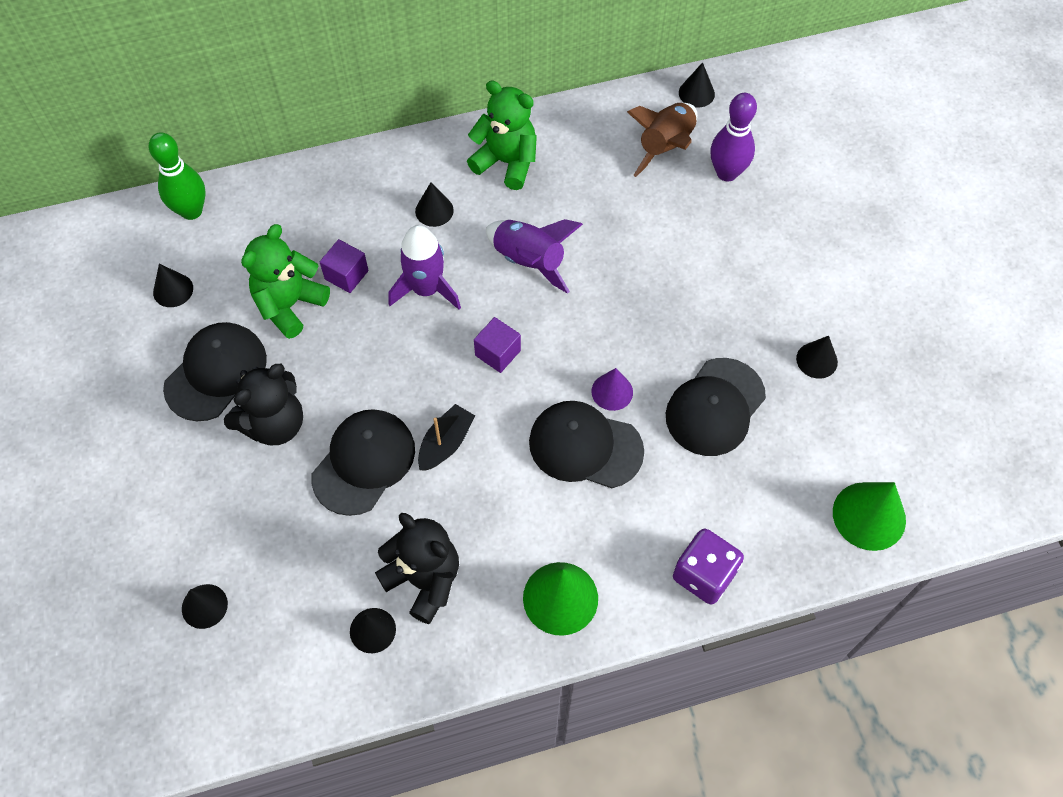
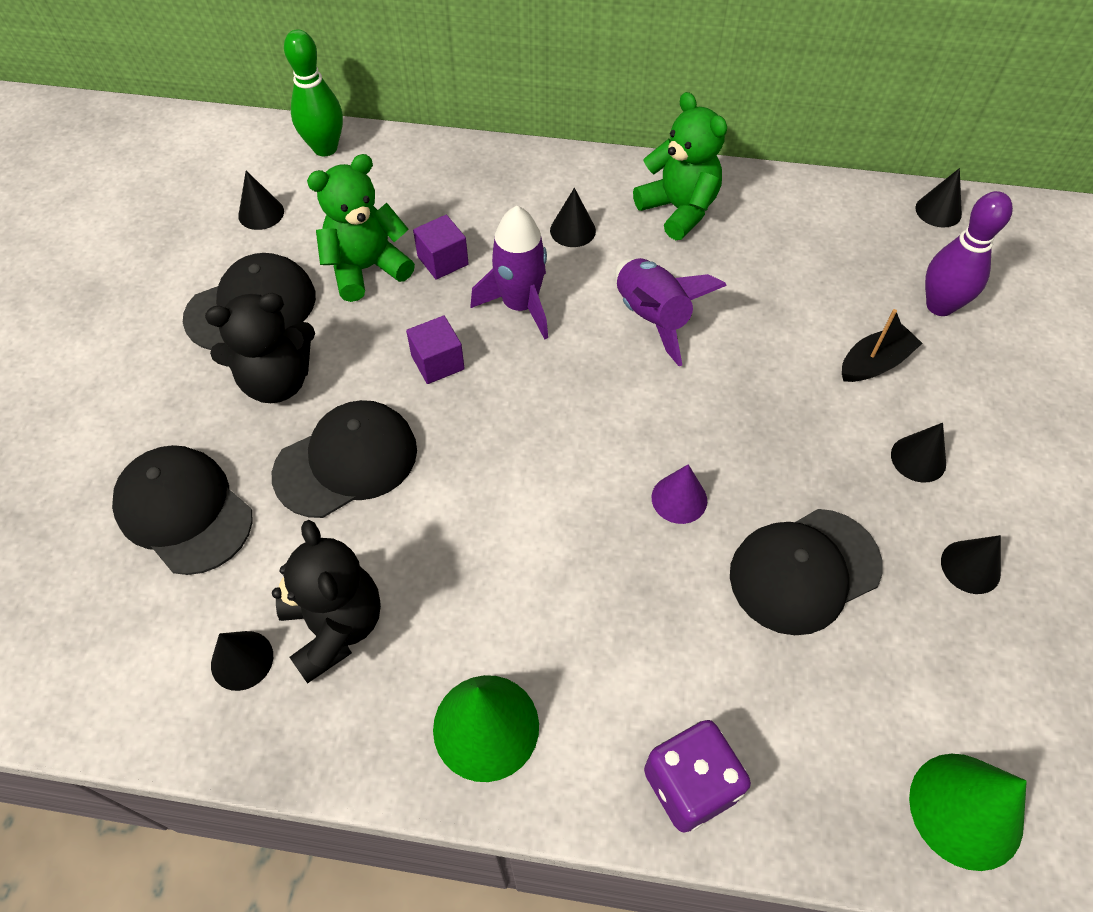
camera: 25 degrees right, 5 degrees down
(204, 606) = (82, 546): black cone -> black cone (918, 459)
(446, 443) = (449, 478): black boat -> black boat (874, 363)
(498, 353) = (564, 402): purple cube -> purple cube (437, 362)
(585, 446) = (613, 550): black cap -> black cap (184, 511)
(665, 147) = (874, 254): brown rocket -> none

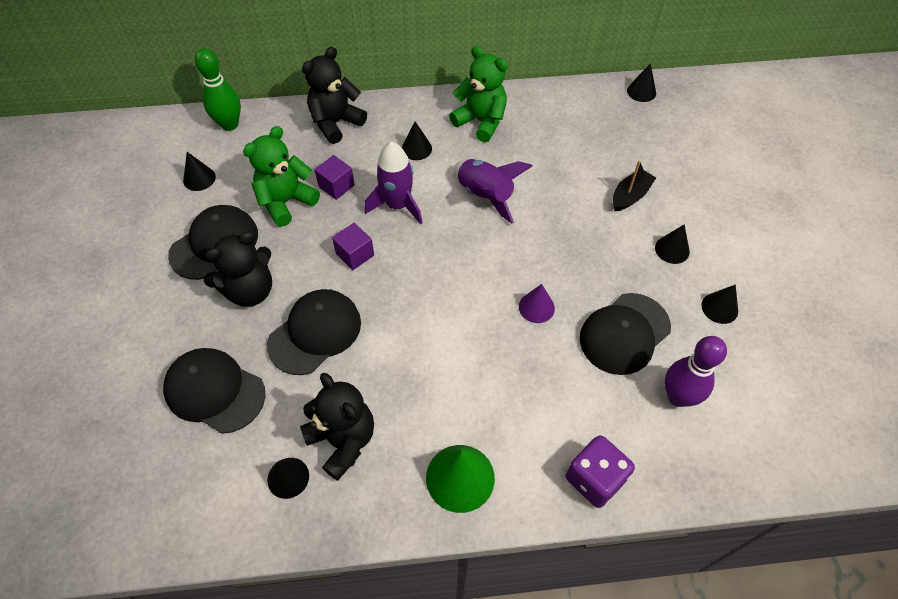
camera: 15 degrees left, 0 degrees up
(470, 173) = (336, 123): none -> black teddy bear
(940, 306) = (658, 152): purple bowling pin -> purple bowling pin (678, 396)
(966, 810) = (755, 451): green cone -> none

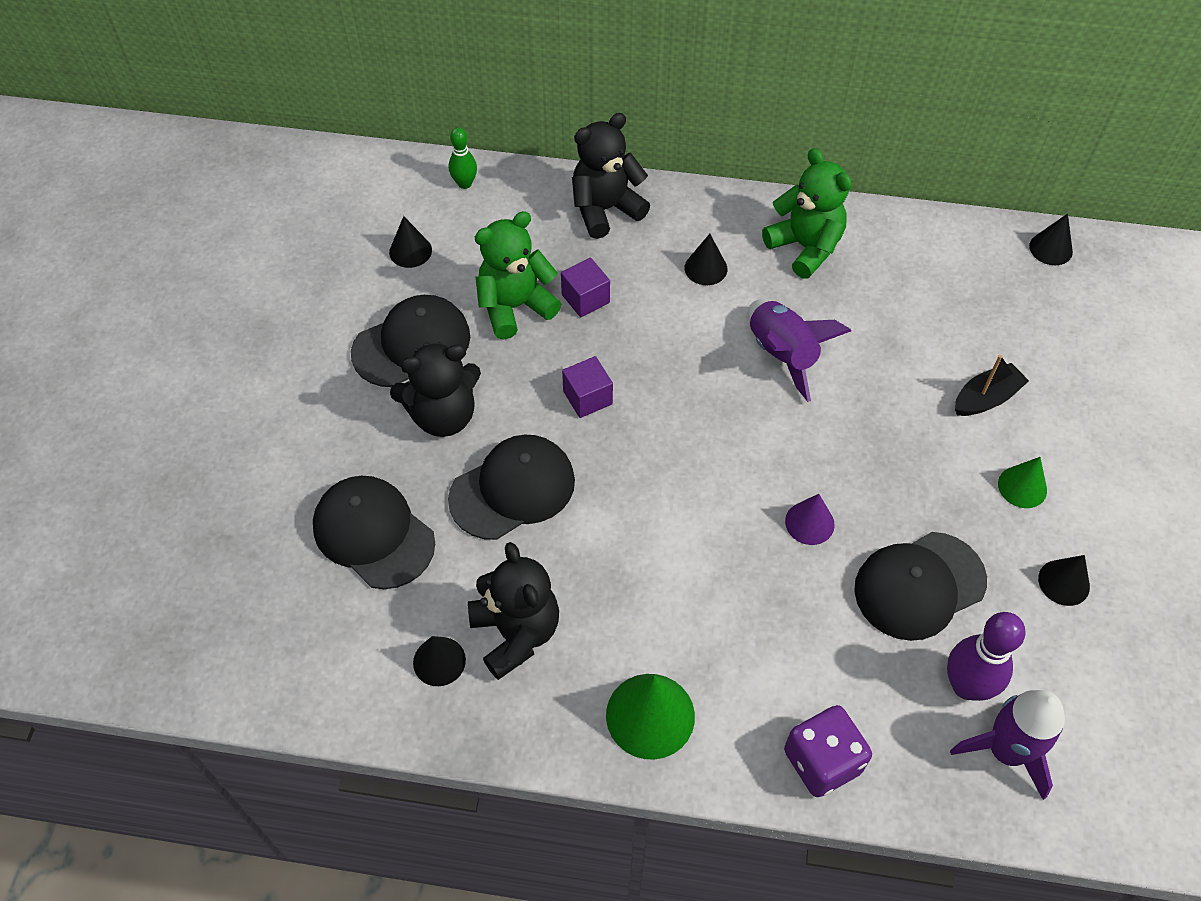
camera: 15 degrees right, 0 degrees up
(229, 124) = (464, 183): green bowling pin -> green bowling pin, size x0.60
(397, 205) = (660, 343): purple rocket -> purple rocket (1006, 751)
(672, 249) = (1022, 487): black cone -> green cone

